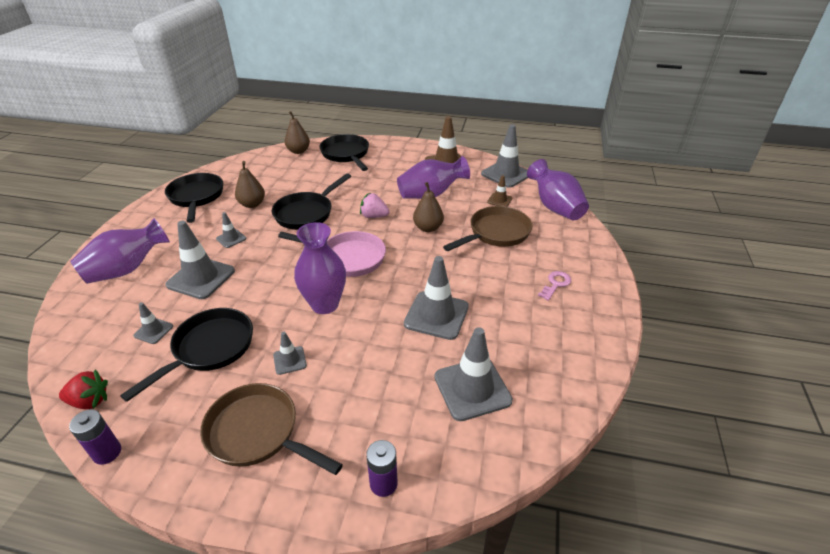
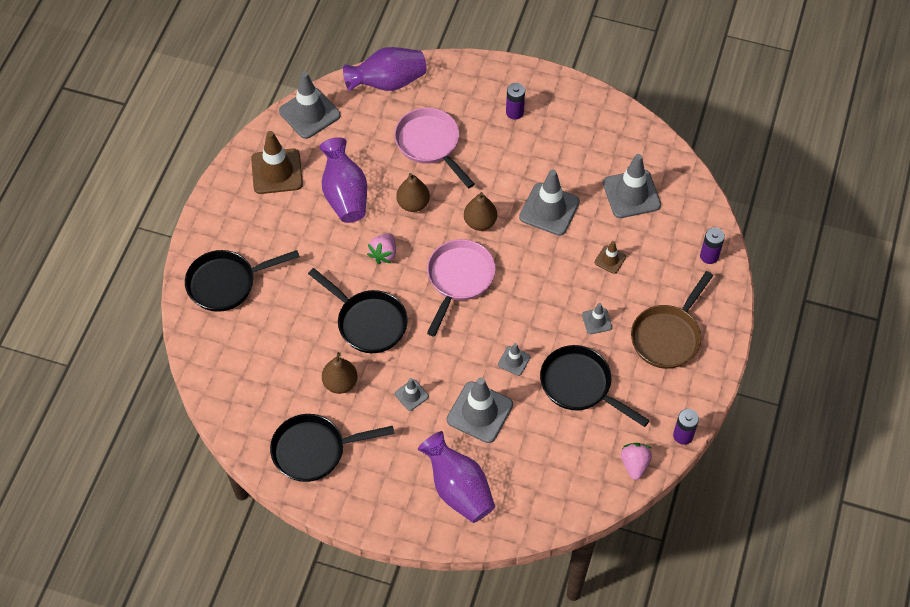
camera: 85 degrees left, 20 degrees up
(90, 401) = (634, 464): red strawberry -> pink strawberry
(153, 331) = (555, 437): grey traffic cone -> grey traffic cone (514, 361)
(298, 151) = (205, 342): brown pear -> brown pear (480, 222)
(325, 304) = (528, 297): purple vase -> none
(496, 233) = (430, 144): brown pan -> pink pan
(499, 200) = (367, 130): brown traffic cone -> brown traffic cone (610, 259)
(555, 284) = (514, 112): pink key -> purple battery

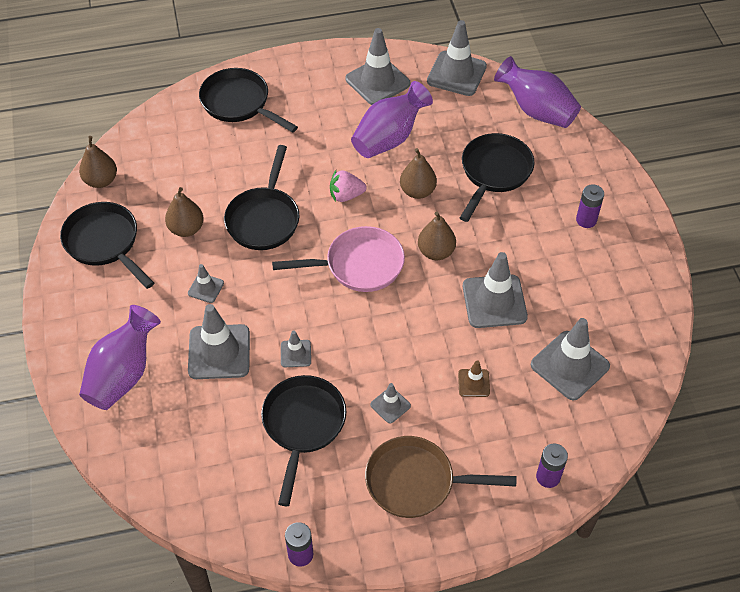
camera: 60 degrees right, 5 degrees down
(241, 426) = (101, 181): none -> brown pear
(277, 171) = (377, 81): brown traffic cone -> grey traffic cone
(430, 144) = (494, 172): pink pan -> black pan
(634, 464) = (237, 521): pink strawberry -> none

